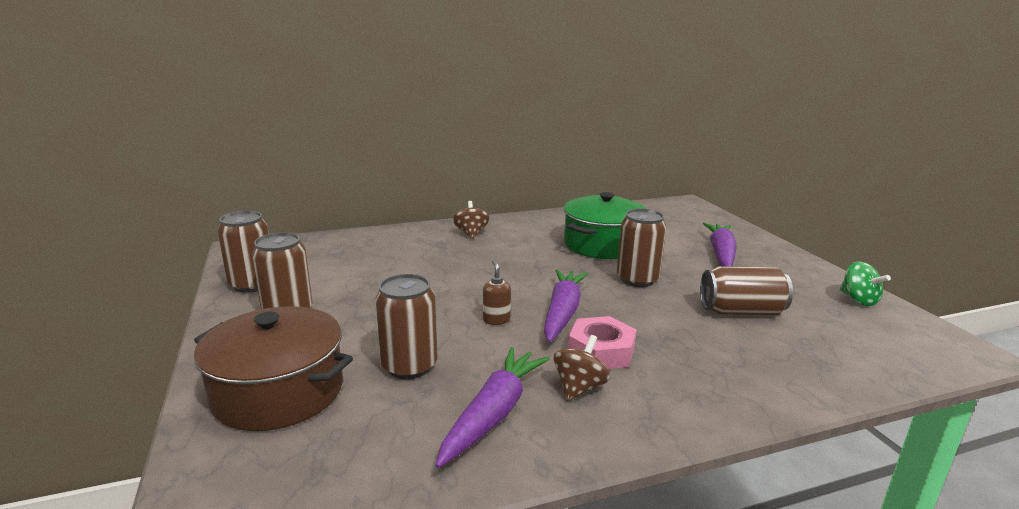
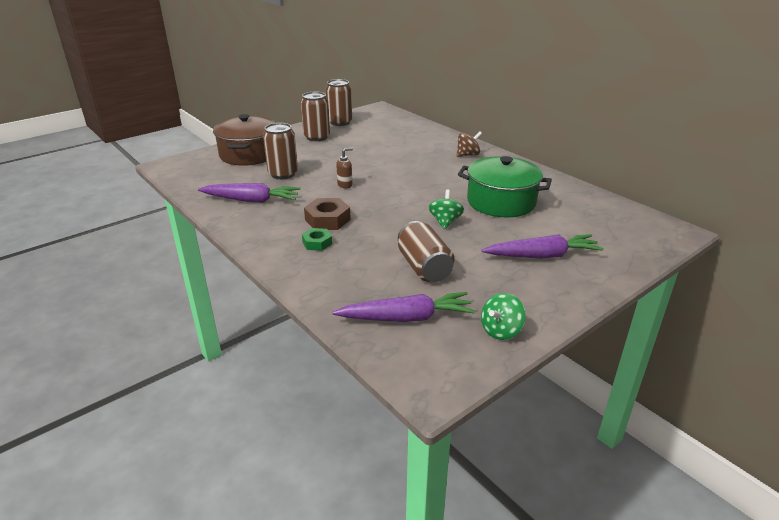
camera: 70 degrees right, 10 degrees up
(562, 313) = (369, 202): purple carrot -> purple carrot (406, 318)
(579, 388) = (284, 218): brown spinning top -> none
(601, 351) = (327, 220): pink nut -> brown nut
(637, 279) = (445, 222): brown can -> green spinning top
(669, 370) = (317, 243): none -> green nut

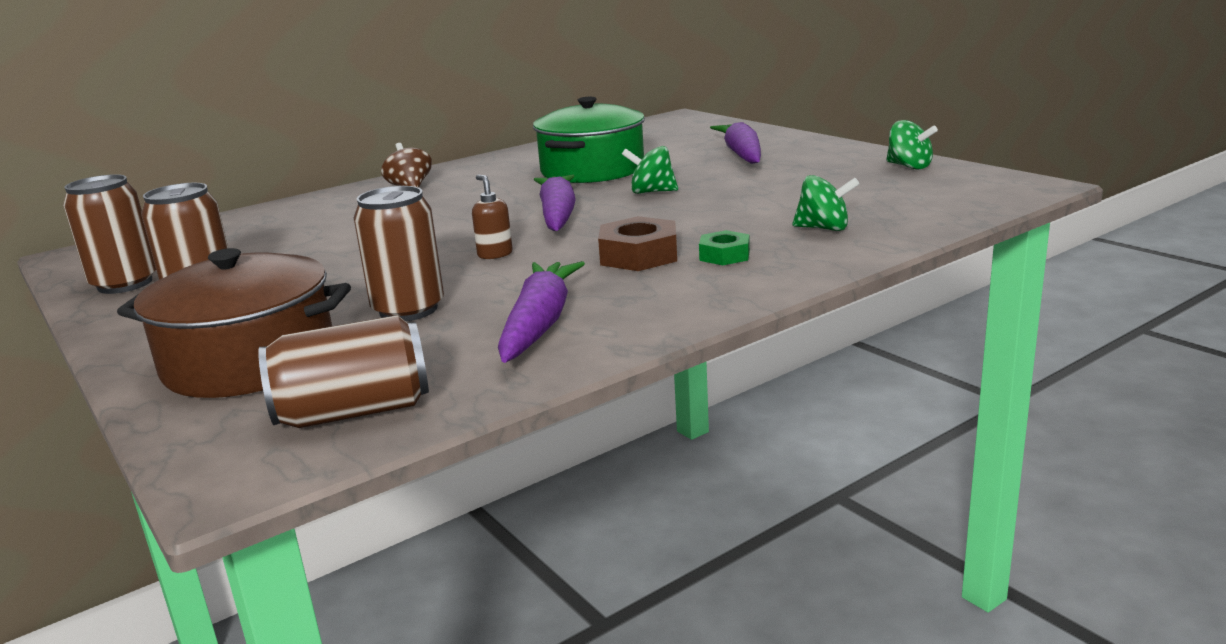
camera: 85 degrees left, 10 degrees down
(352, 277) = (823, 228): none -> green spinning top
(406, 318) = (909, 199): purple carrot -> purple carrot (557, 215)
(424, 267) = (784, 197): brown can -> brown can (354, 412)

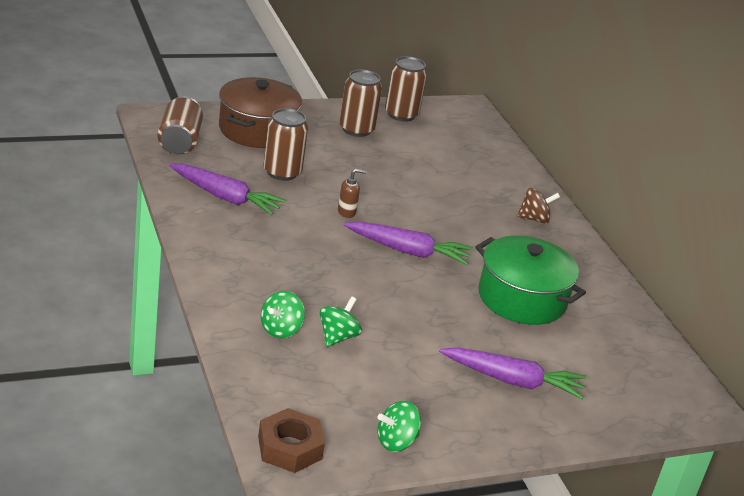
camera: 100 degrees right, 10 degrees up
(639, 255) = (297, 252): brown nut -> brown nut (289, 447)
(651, 192) = (432, 301): green spinning top -> green spinning top (337, 337)
(724, 255) = (268, 277): green nut -> none

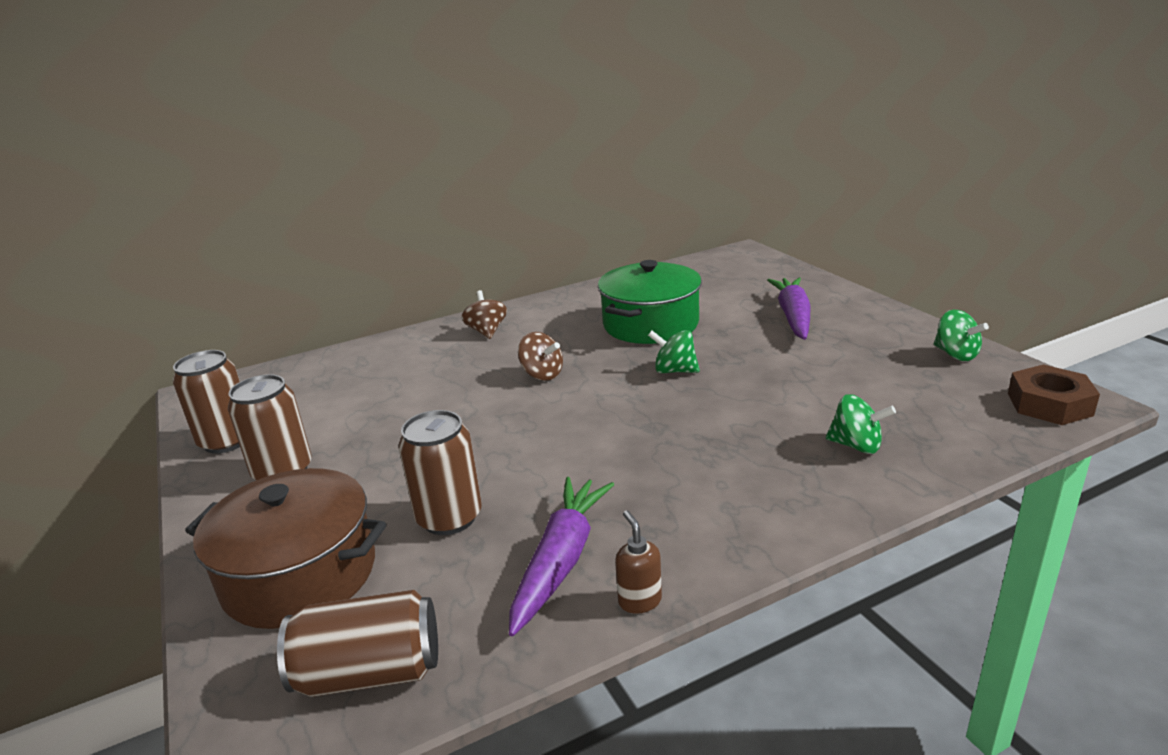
camera: 90 degrees left, 5 degrees down
(337, 337) = (827, 407): green spinning top -> green spinning top (674, 371)
(347, 212) = (541, 443): brown soap dispenser -> brown soap dispenser (639, 600)
(408, 251) = (607, 390): purple carrot -> none
(445, 230) = (542, 374): none -> brown spinning top

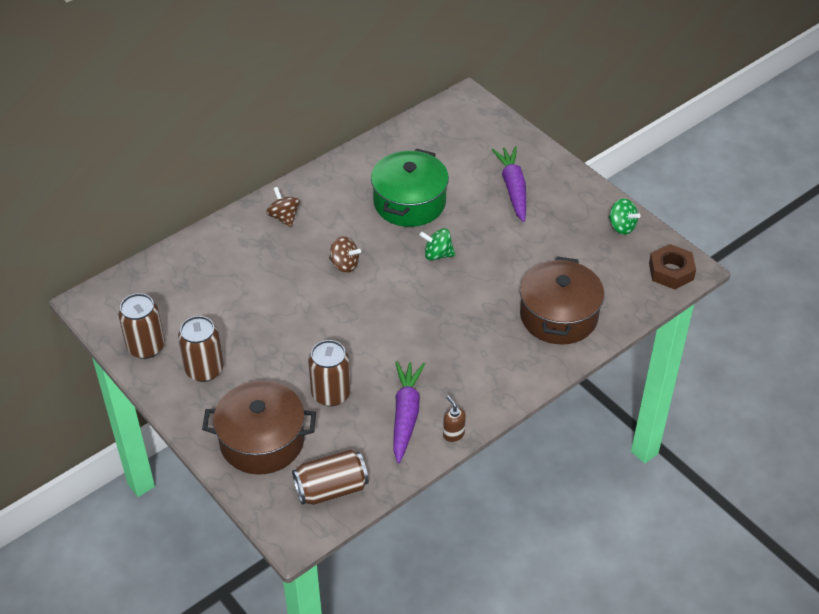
camera: 15 degrees left, 20 degrees up
(856, 445) = (558, 316): green spinning top -> brown pot

